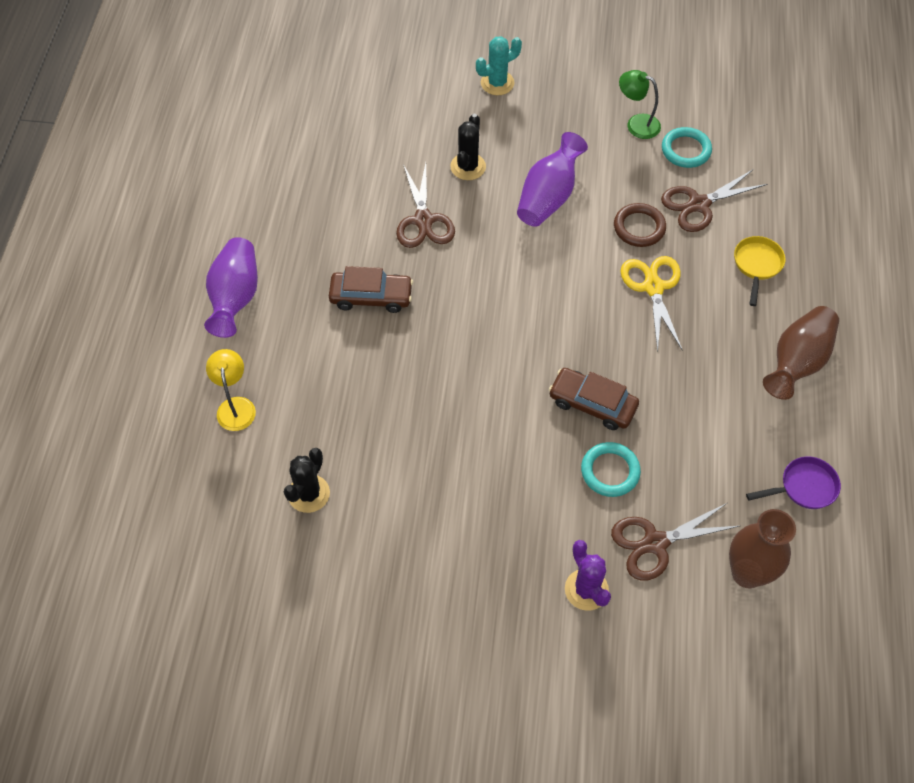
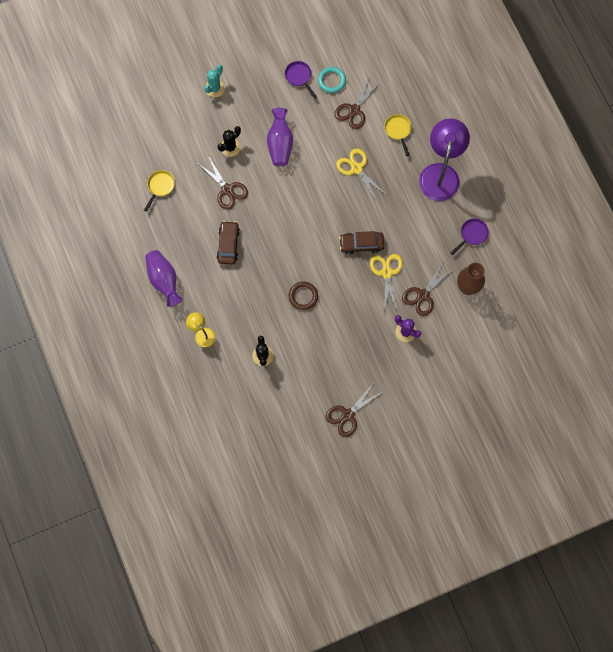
camera: 30 degrees left, 15 degrees up
(325, 169) = (160, 187): none -> yellow pan
(371, 297) = (228, 245): brown car -> brown car turned 60 degrees counterclockwise
(389, 681) = (348, 415): none -> brown scissors
(468, 167) = (230, 147): black cactus -> black cactus turned 60 degrees clockwise
(610, 471) = (386, 273): turquoise ring -> yellow scissors
(636, 124) = (299, 77): green lamp -> purple pan
(639, 227) = (333, 138): brown ring -> brown ring (303, 296)
(797, 362) = (440, 173): brown vase -> purple lamp

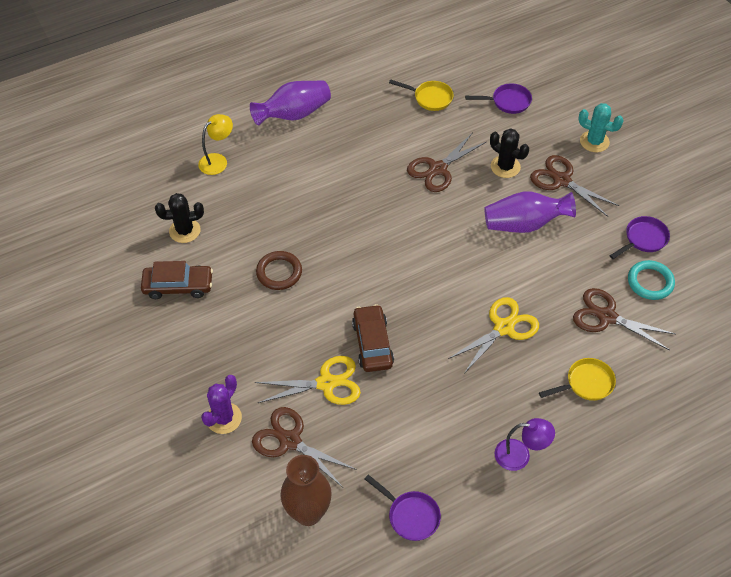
camera: 85 degrees right, 20 degrees down
(171, 136) = (508, 102): none -> purple pan
(228, 245) = (353, 177): brown car -> brown car (178, 286)
(348, 415) = (86, 345): brown scissors -> brown scissors (561, 180)
(440, 173) = (520, 455): purple lamp -> purple lamp, size x0.48

